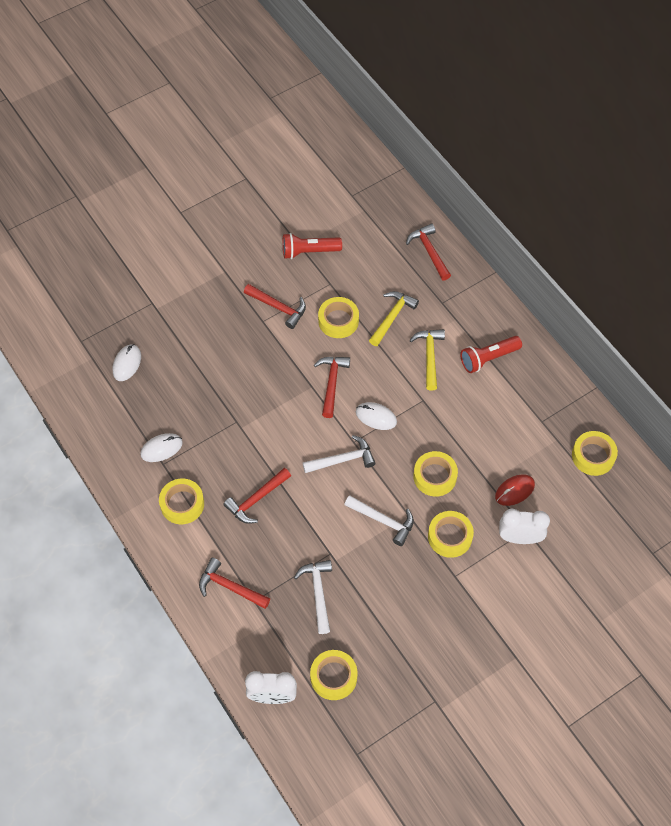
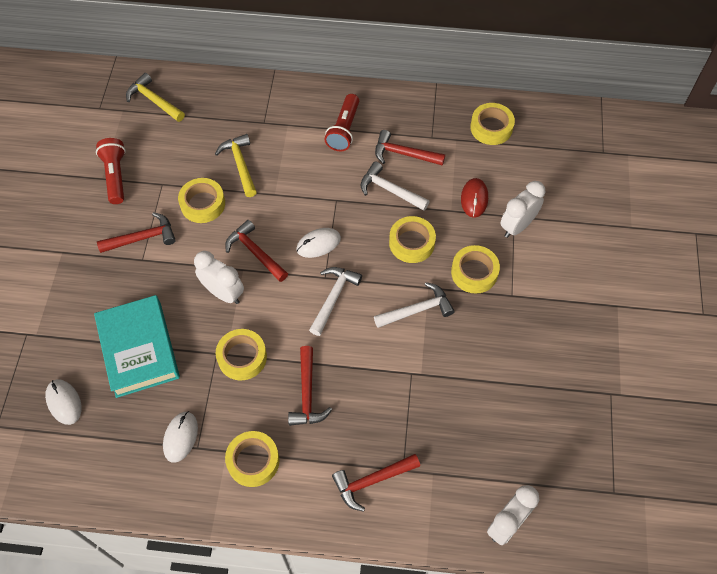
camera: 50 degrees left, 0 degrees up
(198, 374) = (138, 349): none -> turquoise book
(283, 389) = (223, 293): none -> white clock
(309, 251) = (115, 176): red flashlight -> red flashlight turned 135 degrees clockwise
(318, 593) = (440, 411): white hammer -> white hammer (390, 190)
(333, 677) = (528, 457): yellow tape -> yellow tape (242, 357)
(429, 252) = (210, 96): red hammer -> red hammer (404, 154)
(429, 356) = (302, 166): yellow hammer -> yellow hammer (154, 100)

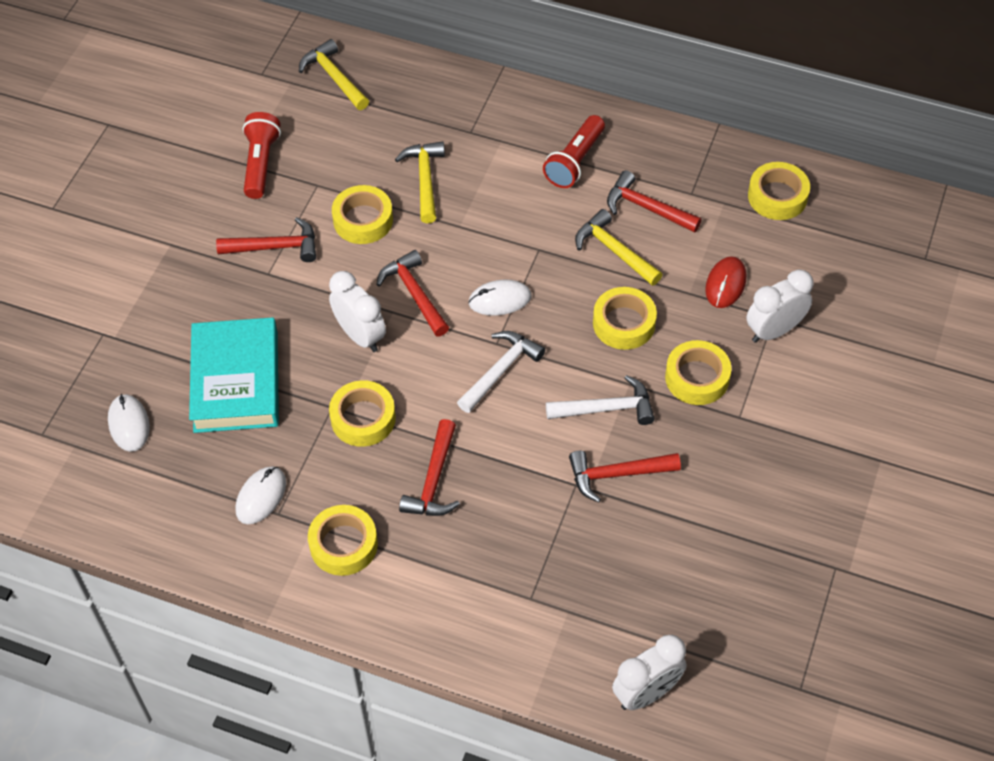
camera: 15 degrees right, 5 degrees down
(372, 481) = (487, 602): red hammer -> red hammer (617, 474)
(390, 190) = (614, 251): white hammer -> yellow hammer

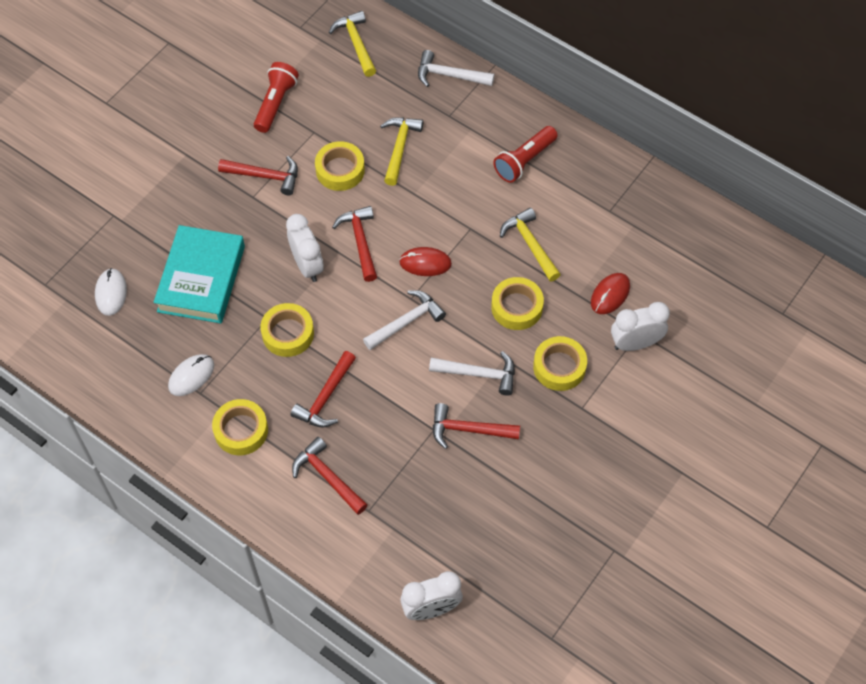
camera: 15 degrees right, 5 degrees up
(455, 88) = (449, 75): none -> white hammer
(500, 300) = (425, 263): white mouse -> red mouse
(647, 208) = (569, 214): red hammer -> red hammer (328, 477)
(777, 196) = (679, 230): yellow tape -> none

